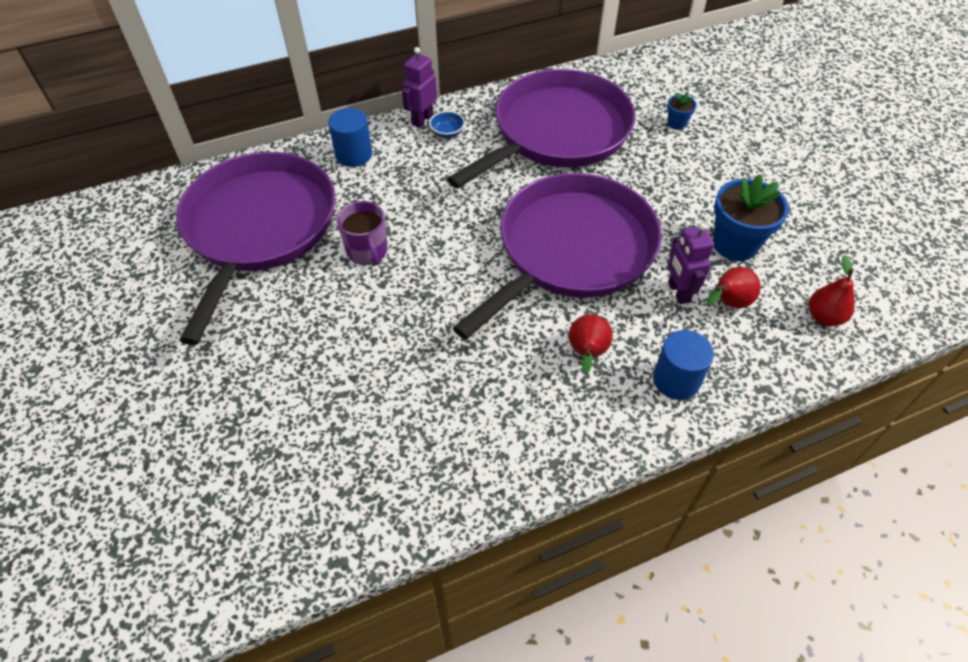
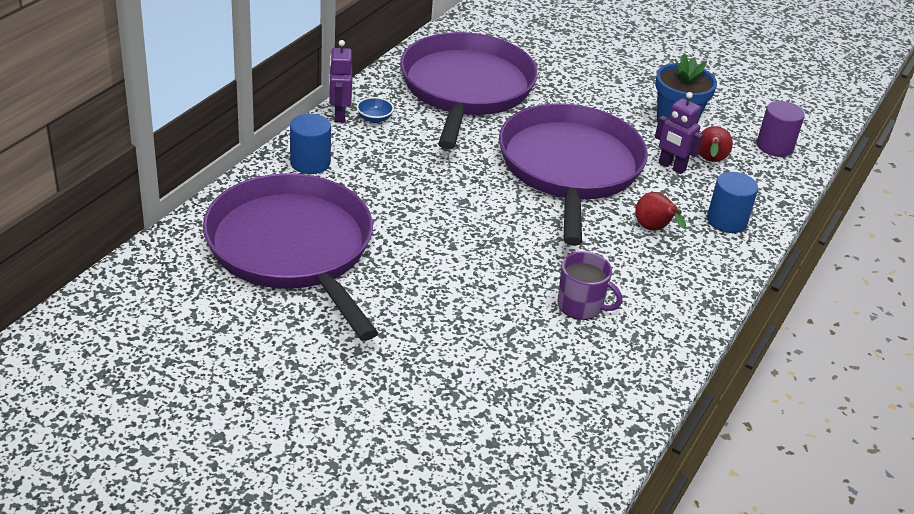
camera: 40 degrees left, 15 degrees down
(367, 251) = (412, 229): purple mug -> purple mug (581, 306)
(676, 123) = (550, 53): blue flower pot -> none
(824, 317) = (774, 146): red pear -> purple cylinder

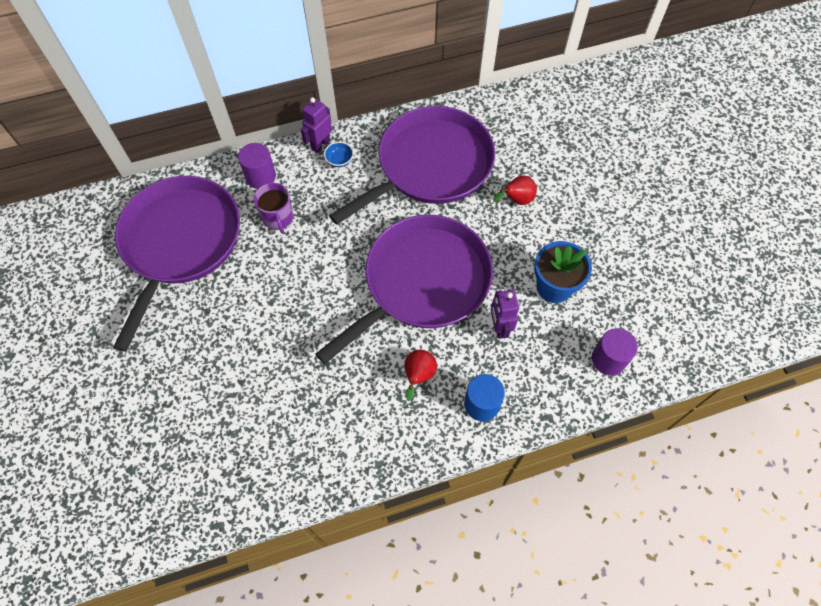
camera: 45 degrees right, 25 degrees up
(310, 163) = (260, 176): blue cylinder -> purple cylinder
(581, 306) = (295, 406): purple mug -> purple mug (278, 218)
(710, 161) = (536, 340): red pear -> red pear (516, 200)

